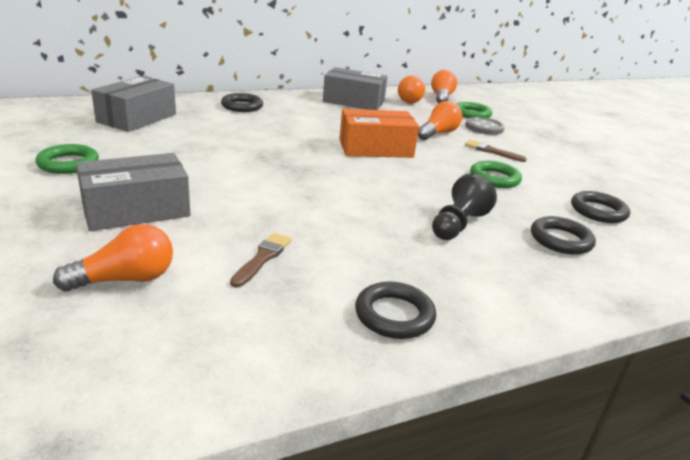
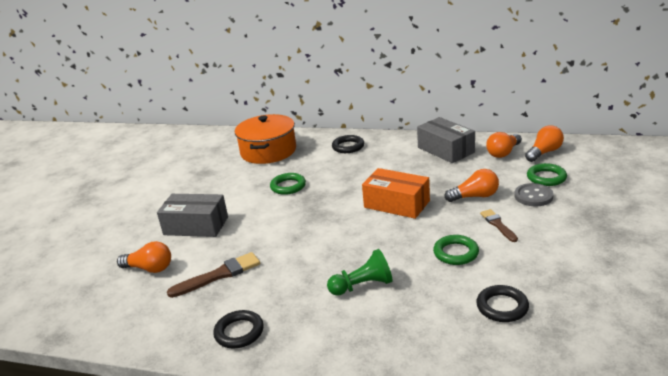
camera: 45 degrees right, 0 degrees up
(68, 163) = (197, 185): green ring -> green ring (288, 186)
(137, 118) = (268, 151): grey box -> orange pot
(262, 258) = (219, 275): brown brush -> brown brush, size x1.57
(458, 225) = (362, 286): black pawn -> green pawn
(560, 240) = (423, 320): black ring -> none

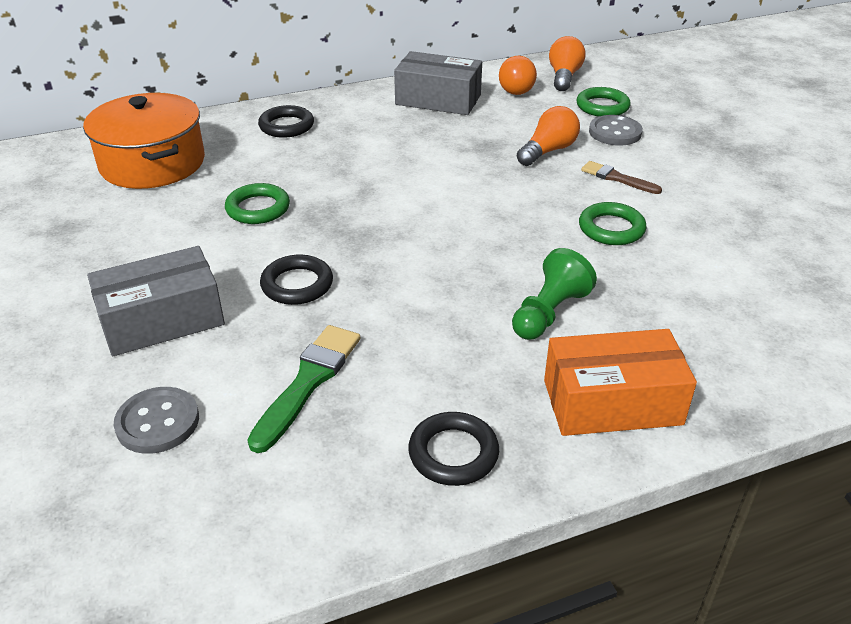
camera: 40 degrees left, 10 degrees up
(149, 268) = (157, 422): orange light bulb -> grey button
(219, 275) = (308, 382): brown brush -> green brush
(396, 204) = (459, 188): orange box -> orange box (612, 402)
(502, 307) = (739, 275): black ring -> black ring (297, 284)

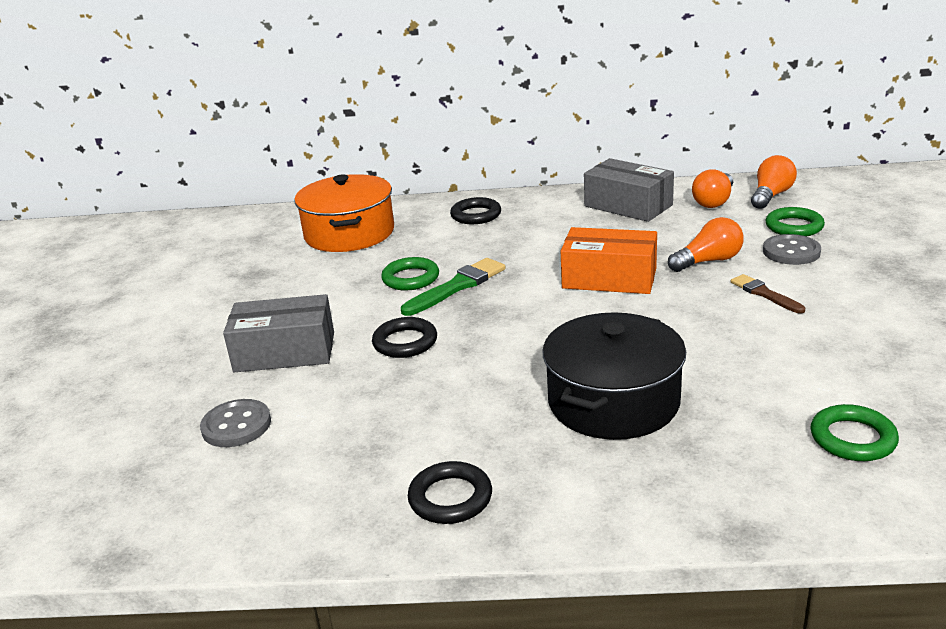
camera: 25 degrees right, 10 degrees down
(308, 382) = (367, 418): green brush -> green brush (457, 286)
(549, 313) = (613, 401): green pawn -> black pot
(611, 228) = (727, 338): green ring -> green ring (852, 438)
(612, 402) = (624, 488): orange box -> orange box (609, 278)

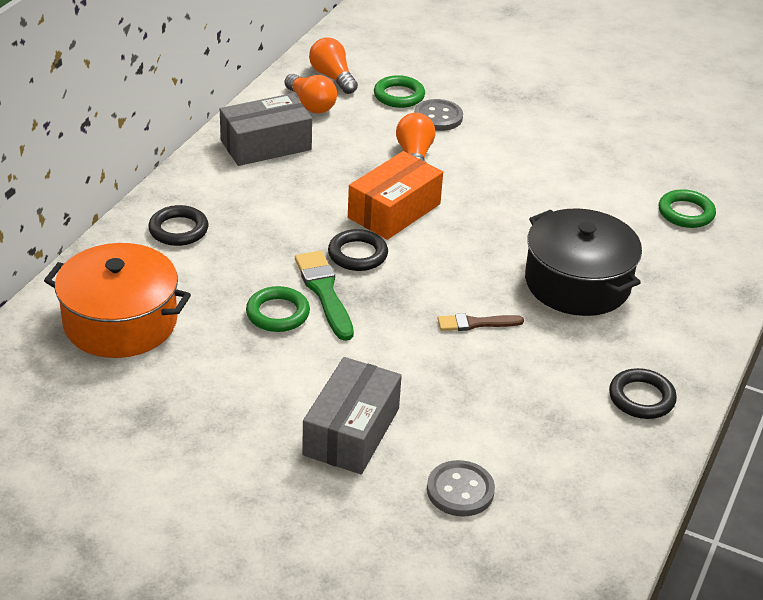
camera: 70 degrees left, 10 degrees up
(405, 342) = (400, 354): black ring -> black ring (357, 254)
(764, 294) = (489, 158): brown brush -> brown brush (476, 323)

